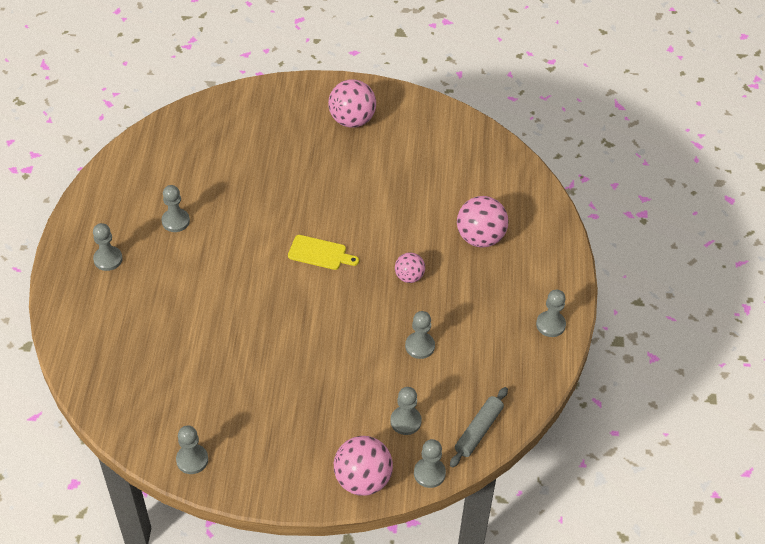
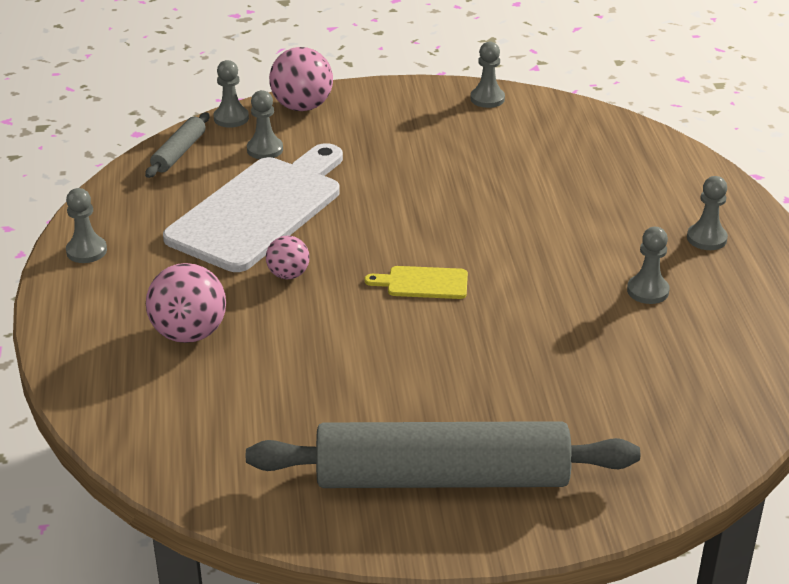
camera: 170 degrees right, 15 degrees down
(352, 120) = (442, 478): pink ball -> grey rolling pin
(420, 346) = (260, 210): grey pawn -> white cutting board

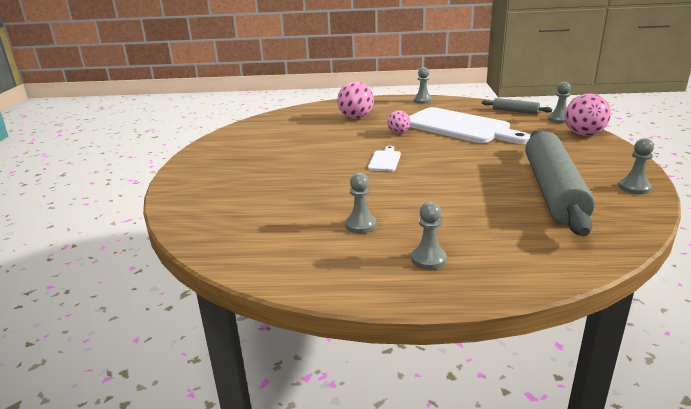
camera: 100 degrees right, 10 degrees down
(265, 149) = (525, 127): grey pawn -> none
(423, 283) = (385, 160): yellow cutting board -> white cutting board
(442, 478) = (228, 159): grey rolling pin -> grey rolling pin (553, 190)

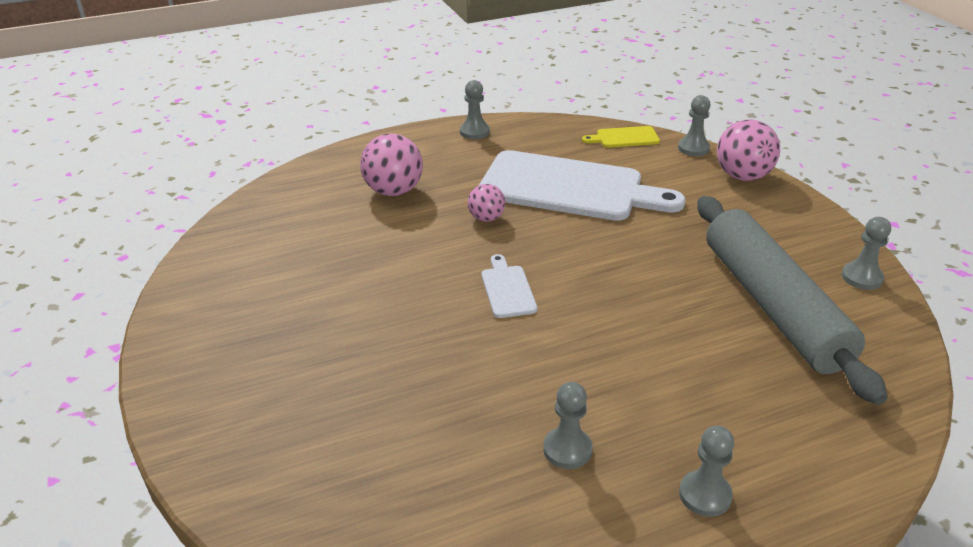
camera: 25 degrees left, 10 degrees up
(515, 111) = (624, 138): grey rolling pin -> yellow cutting board

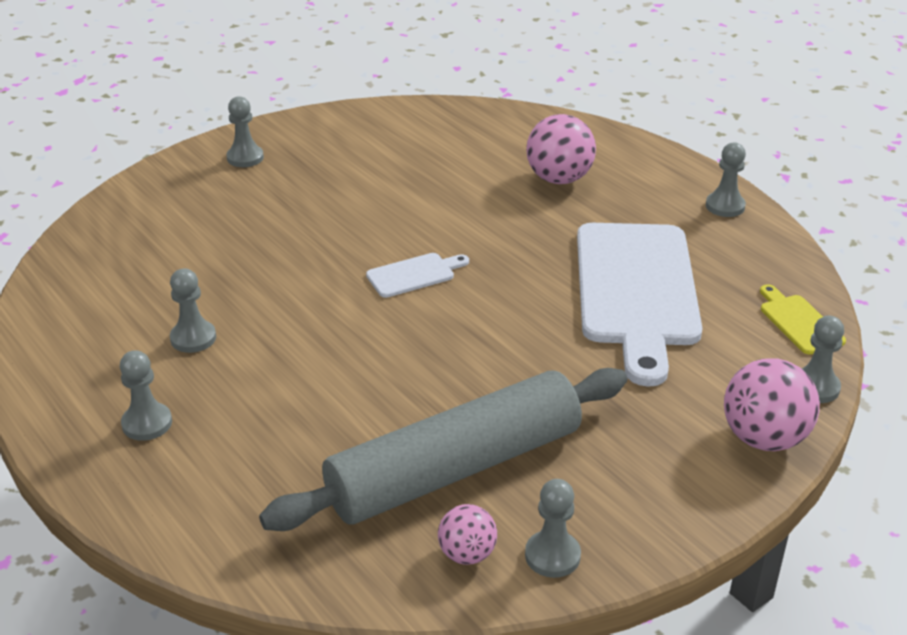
camera: 75 degrees right, 0 degrees up
(218, 380) = (245, 158): none -> grey pawn
(486, 218) = (538, 243): pink ball -> pink ball (467, 554)

